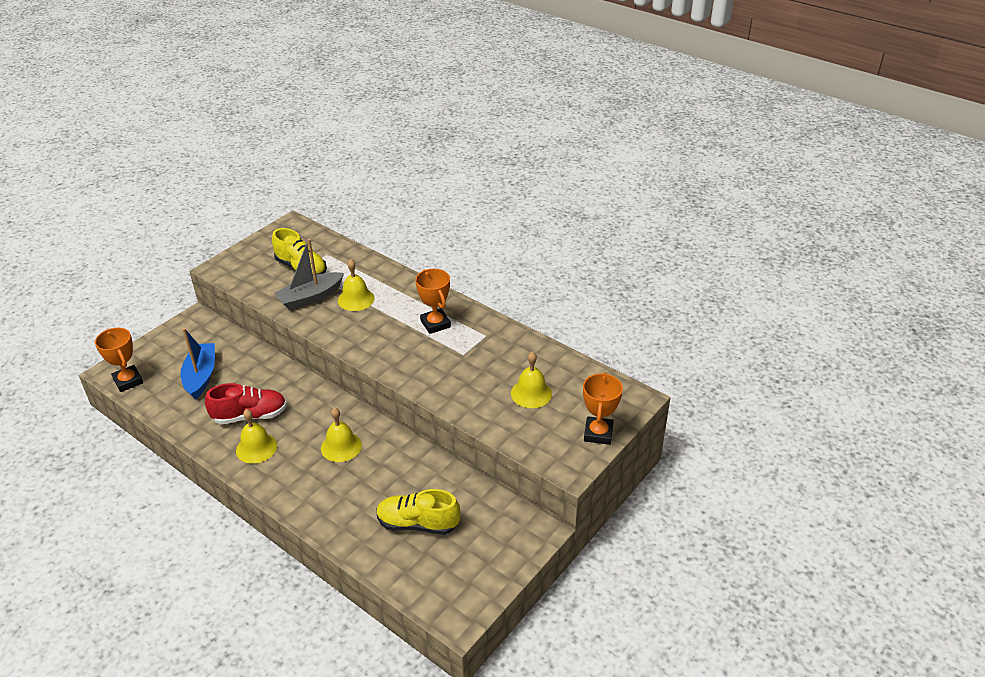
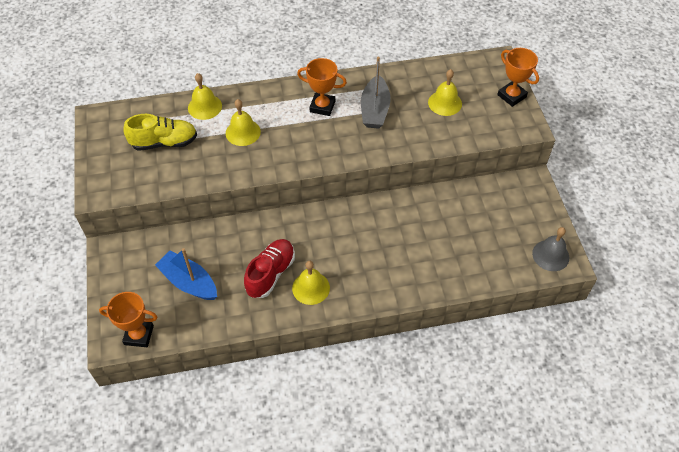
camera: 50 degrees left, 15 degrees up
(310, 297) = (209, 157): grey boat -> grey boat (374, 110)
(341, 446) = (360, 237): yellow bell -> yellow bell (205, 107)
(418, 524) = (472, 237): yellow shoe -> none
(454, 598) = (550, 255): none -> grey bell

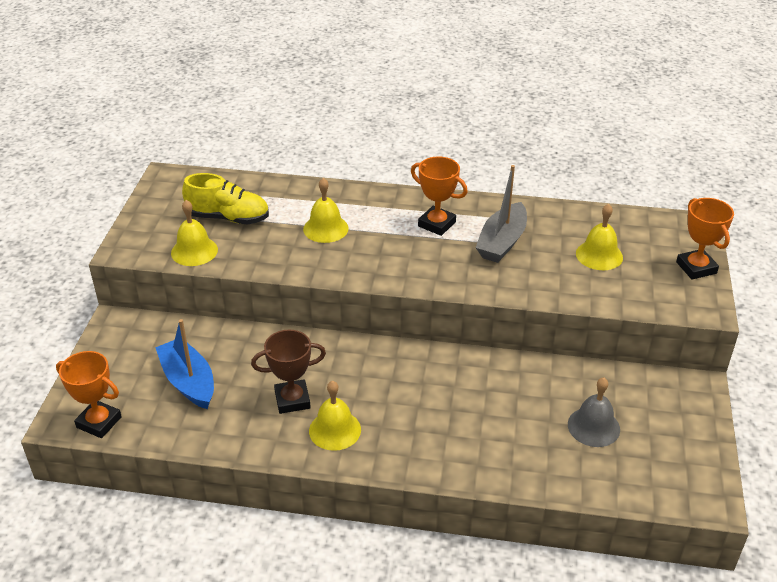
camera: 20 degrees right, 15 degrees down
(205, 107) = (295, 193): yellow bell -> yellow bell (194, 251)
(271, 274) = (292, 400): red shoe -> brown trophy
(550, 255) = (687, 483): grey bell -> grey bell (593, 427)

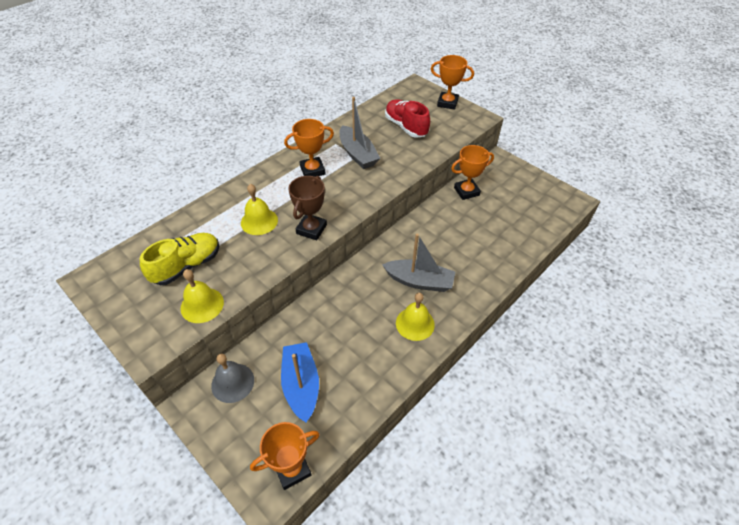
camera: 55 degrees left, 10 degrees up
(188, 381) = (301, 385): blue boat -> blue boat turned 75 degrees clockwise
(292, 400) = (370, 332): brown trophy -> brown trophy (311, 229)
(398, 406) = (419, 281): none -> grey boat
(593, 427) = (498, 210): grey bell -> grey bell (232, 382)
(594, 381) = (466, 191): none -> orange trophy
(599, 255) = (406, 127): yellow bell -> red shoe

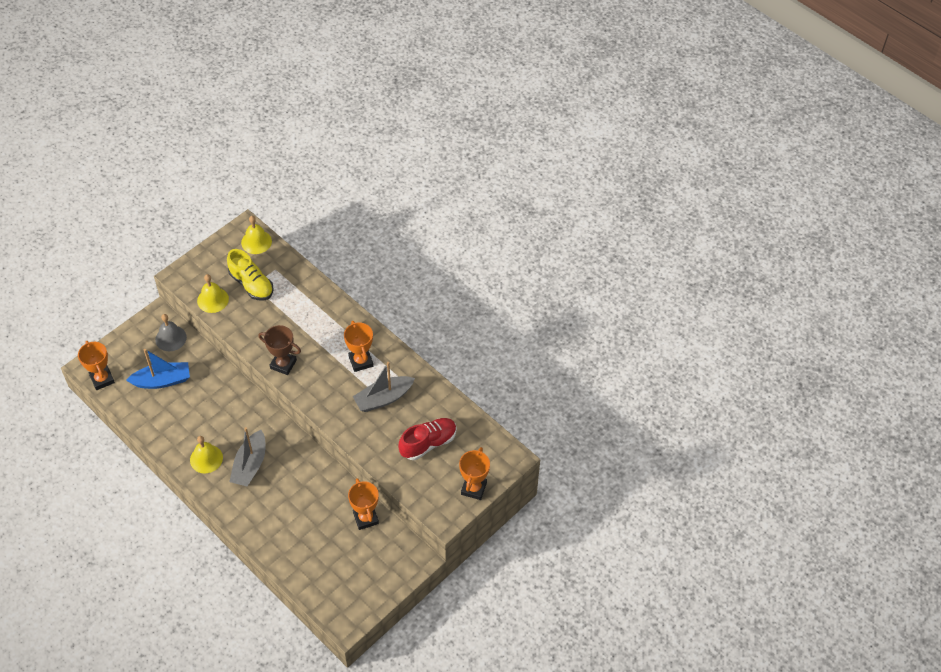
camera: 90 degrees right, 5 degrees up
(259, 221) = (296, 326): yellow bell -> yellow bell (256, 242)

